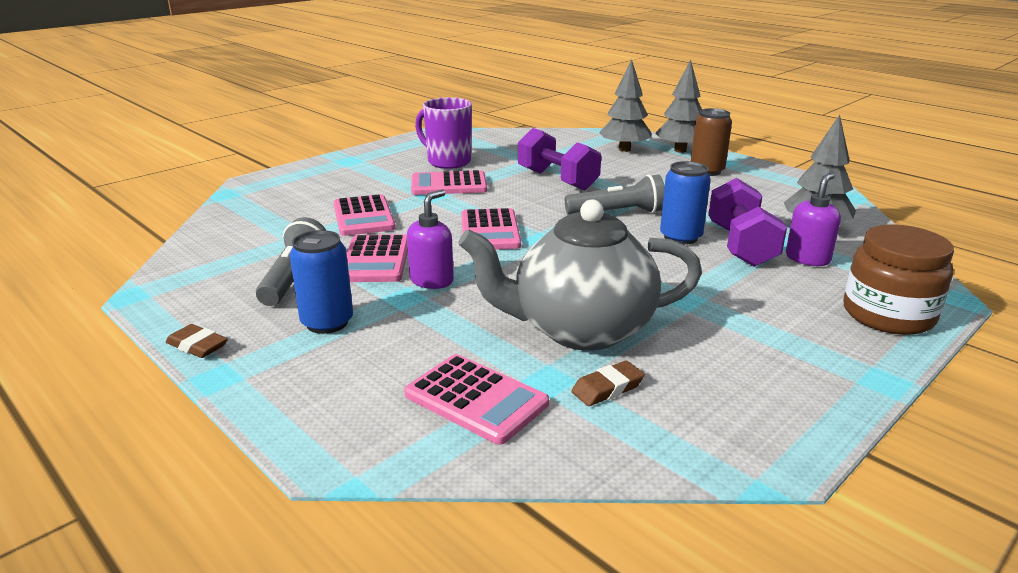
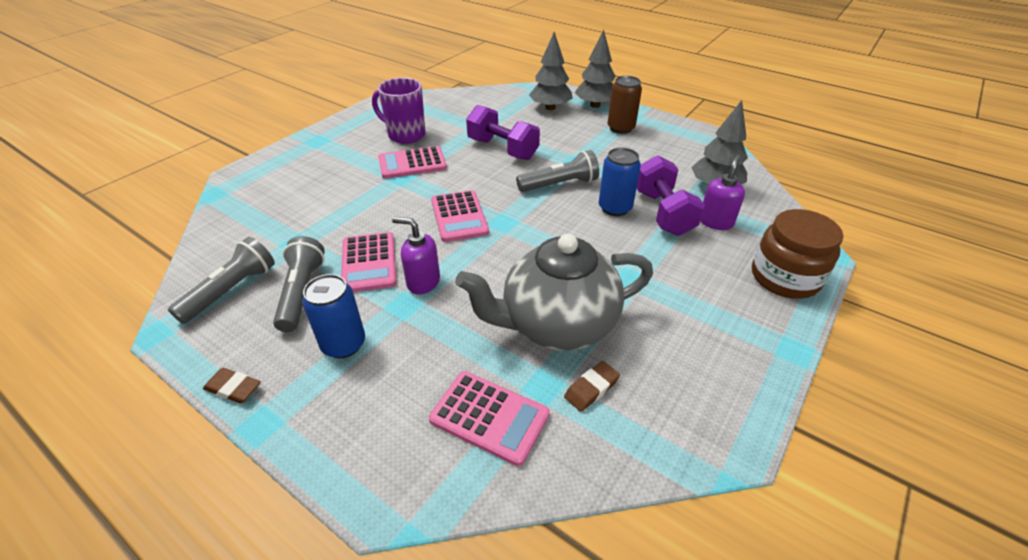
camera: 10 degrees left, 15 degrees up
(220, 269) = (231, 290): none -> grey flashlight
(363, 216) = (346, 210): pink calculator -> none
(432, 280) = (423, 282): purple soap dispenser -> purple soap dispenser turned 90 degrees counterclockwise

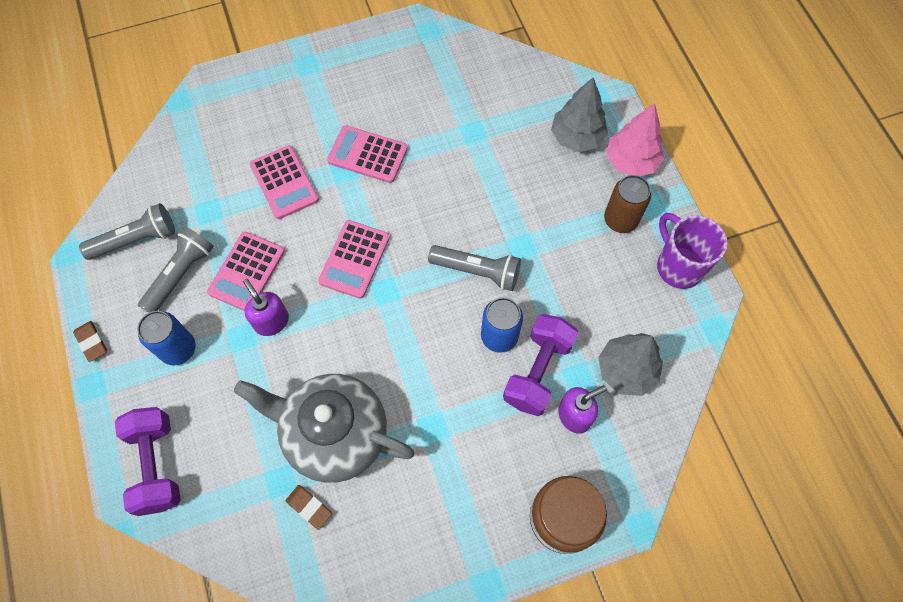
camera: 35 degrees right, 25 degrees up
(405, 135) = (392, 102): purple mug -> purple mug (678, 266)
(489, 417) = (226, 480): pink calculator -> pink calculator (284, 182)
(502, 149) = (468, 182): purple dumbbell -> purple dumbbell (156, 465)
(591, 389) = (309, 507): brown eraser -> brown eraser turned 45 degrees clockwise
(595, 105) = (631, 161): grey tree -> pink tree

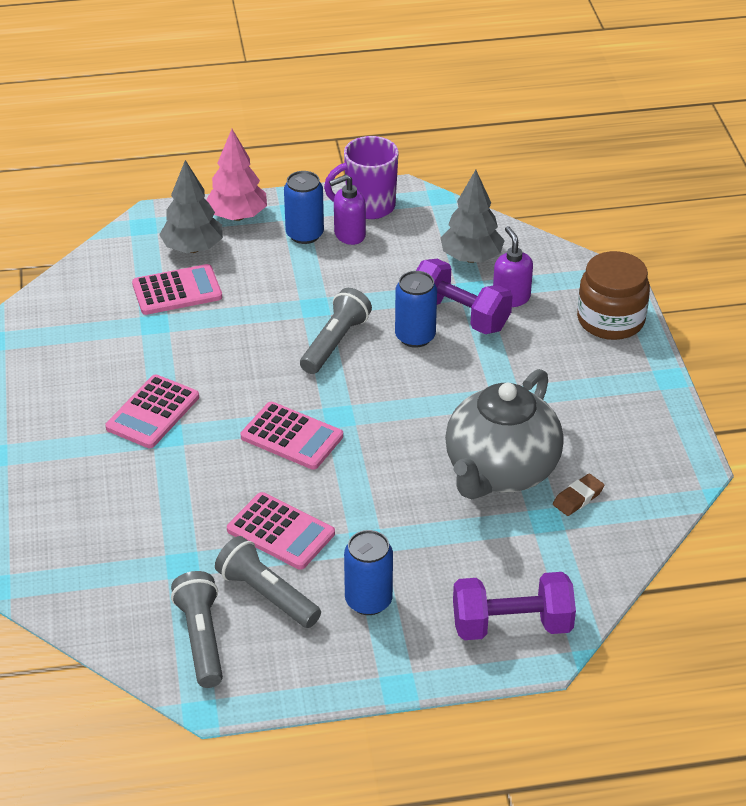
camera: 80 degrees left, 25 degrees down
(91, 342) = (339, 687): brown eraser -> none
(271, 321) = (353, 514): purple soap dispenser -> purple soap dispenser (349, 235)
(284, 182) = (165, 489): pink calculator -> pink calculator (177, 291)
(620, 220) = (304, 234): brown can -> blue can

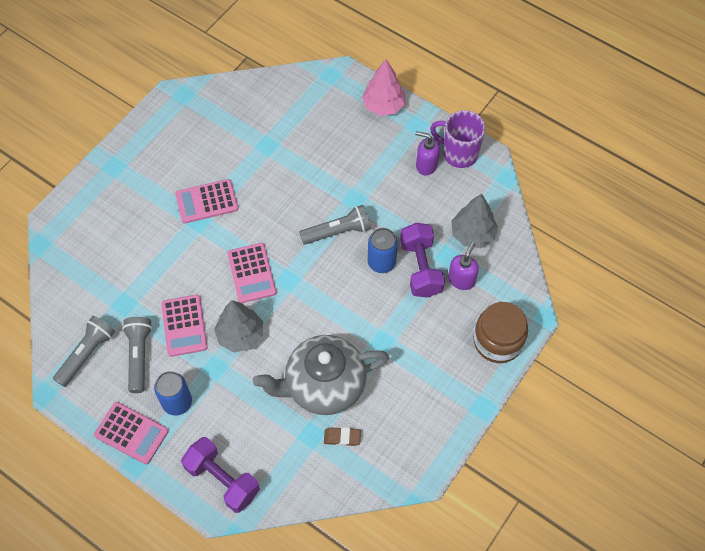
camera: 45 degrees right, 20 degrees up
(177, 291) = (300, 132): pink calculator -> pink calculator (131, 433)
(193, 248) = (338, 110): grey tree -> grey tree (240, 335)
(304, 234) = (403, 146): blue can -> none

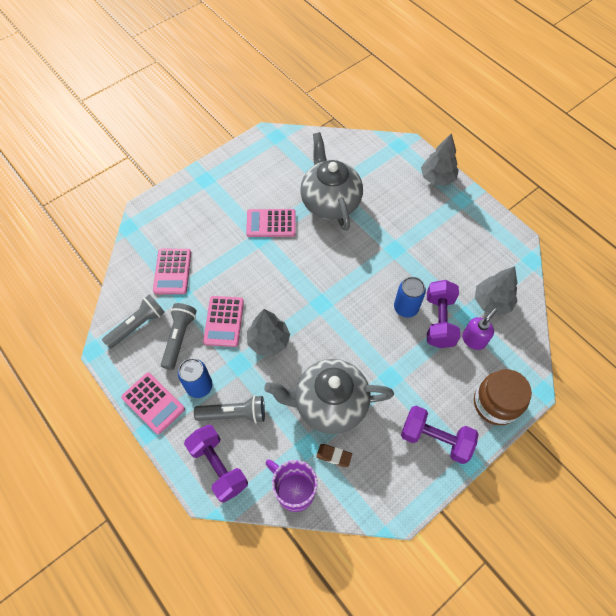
camera: 15 degrees right, 0 degrees up
(251, 273) = (292, 290): pink calculator -> pink calculator (172, 271)
(268, 161) = (330, 202): none -> grey teapot
(337, 232) = (374, 273): grey flashlight -> grey flashlight (234, 414)
(383, 105) = (437, 178): pink tree -> grey tree
(426, 165) = (463, 234): purple soap dispenser -> none
(443, 393) = (435, 439): none -> purple dumbbell
(459, 153) = (493, 231): purple mug -> purple mug (294, 490)

